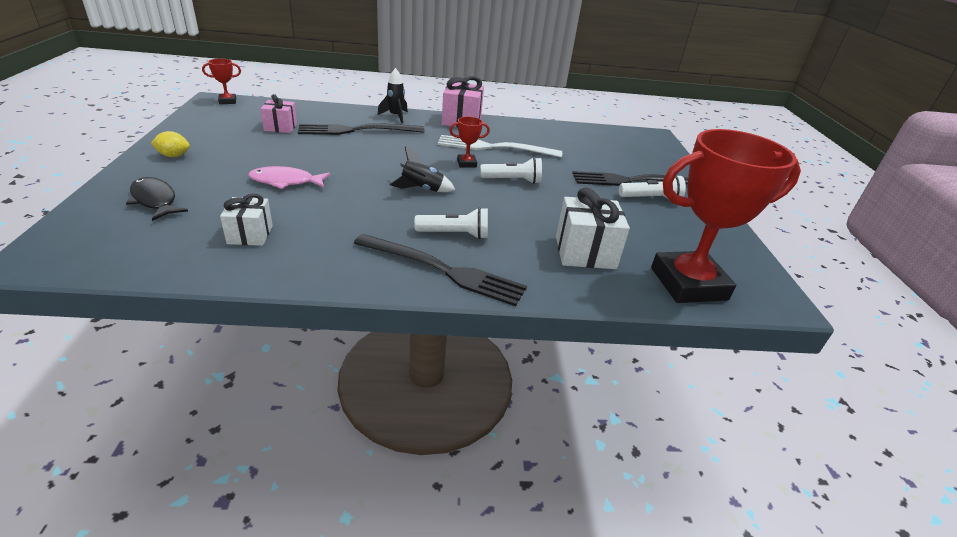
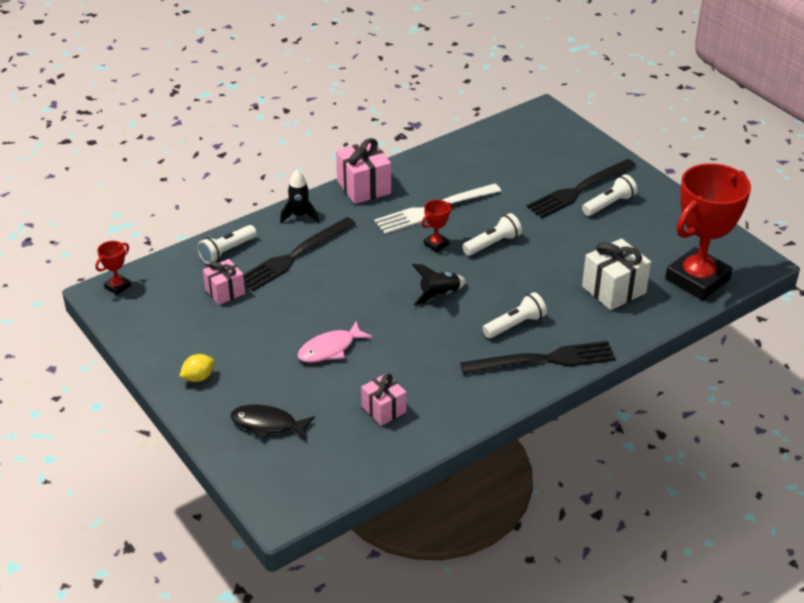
camera: 30 degrees left, 5 degrees up
(250, 235) = (384, 409): white gift -> pink gift
(319, 113) = (227, 251): none -> white flashlight

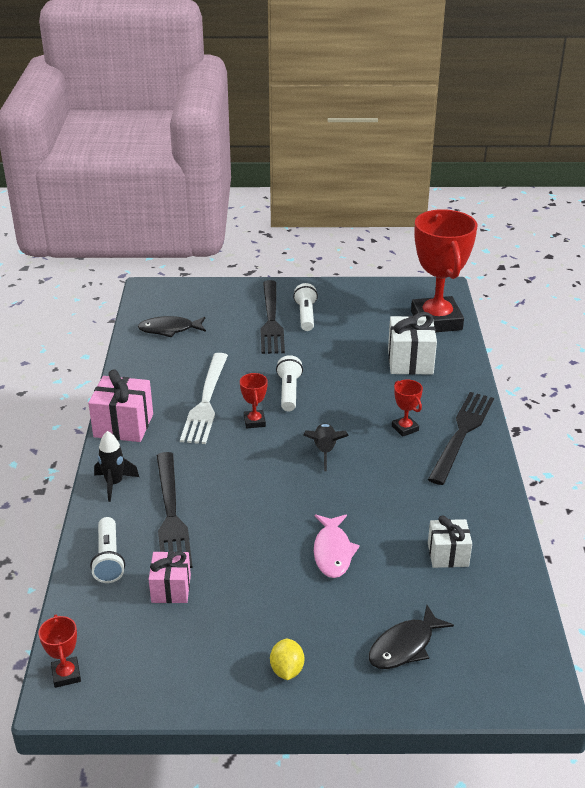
camera: 55 degrees left, 5 degrees down
(384, 409) = (448, 555): pink gift -> white gift
(502, 148) = (169, 329): none -> black fish
(515, 325) = (405, 428): white flashlight -> red trophy

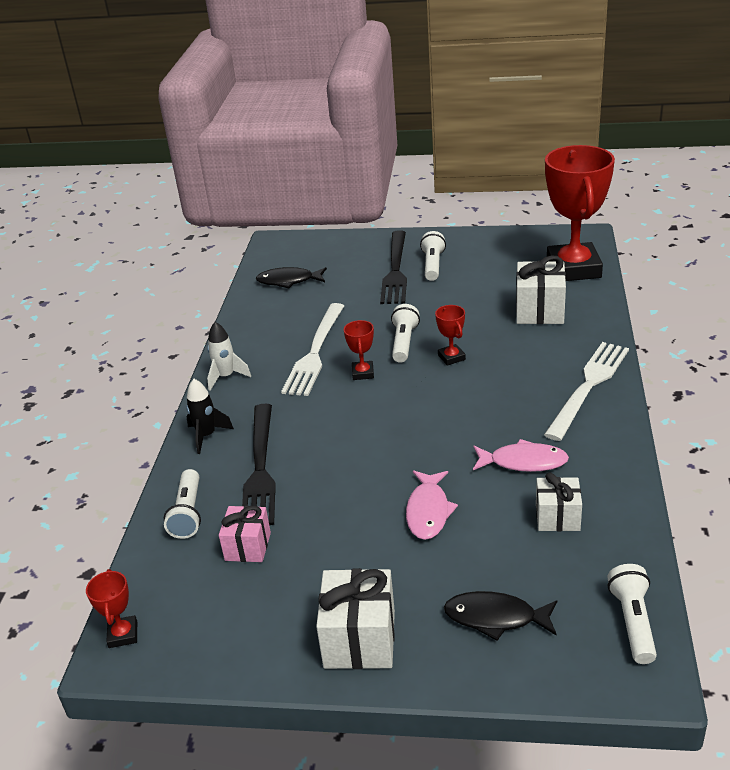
camera: 10 degrees right, 0 degrees up
(123, 425) = (226, 377): pink gift -> white rocket
(287, 670) = (359, 639): yellow lemon -> white gift
(324, 451) = (434, 404): black rocket -> none
(404, 646) = (495, 617): black fish -> black fish turned 45 degrees clockwise
(405, 428) = (525, 380): red trophy -> red trophy (451, 357)
(412, 505) = (523, 462): none -> pink fish
(462, 434) = (588, 386): black fork -> white fork
(522, 645) = (632, 622): none -> white flashlight

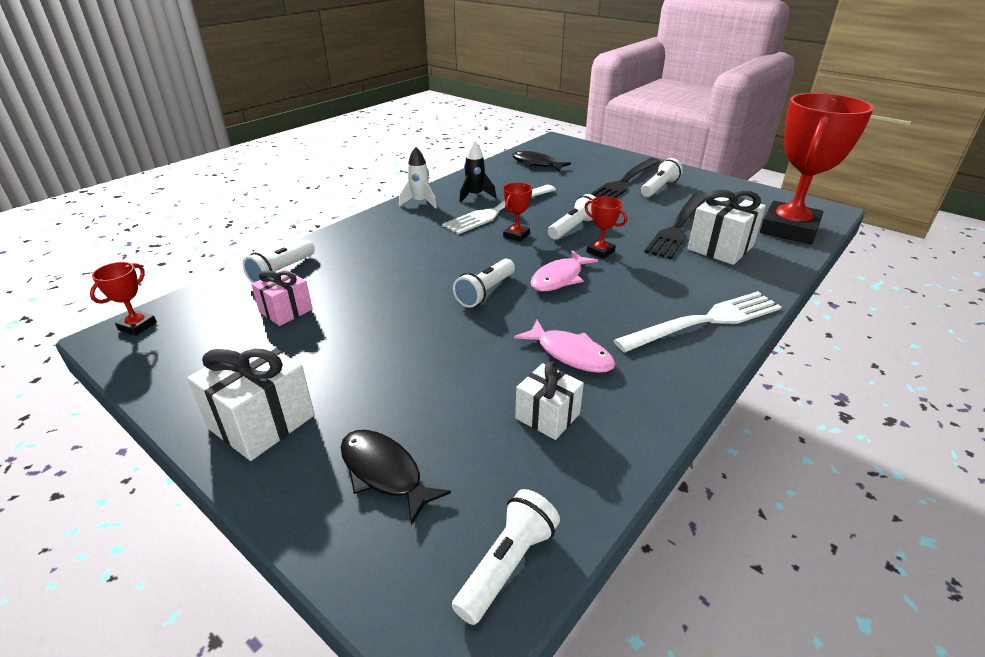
camera: 30 degrees right, 0 degrees up
(207, 436) = (359, 231): black rocket -> black rocket (475, 195)
(260, 468) = (364, 265): black fork -> black fork (677, 227)
(400, 442) = (485, 292): none -> white flashlight
(428, 511) = (441, 352): pink fish -> pink fish (559, 278)
(451, 357) = (600, 251): red trophy -> red trophy turned 60 degrees counterclockwise

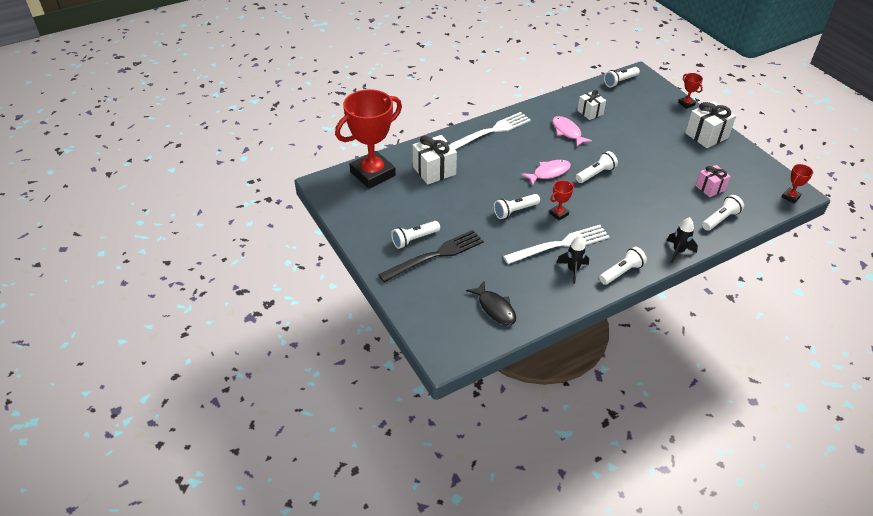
camera: 160 degrees left, 10 degrees up
(351, 229) = (678, 251): none -> black rocket
(384, 473) = (656, 109): black fish -> none
(420, 202) = (621, 272): white rocket -> white flashlight
(600, 251) = (511, 186): red trophy -> red trophy (686, 104)
(677, 227) = (443, 194): black fork -> none
(705, 321) = (492, 131): white fork -> white fork turned 150 degrees clockwise

